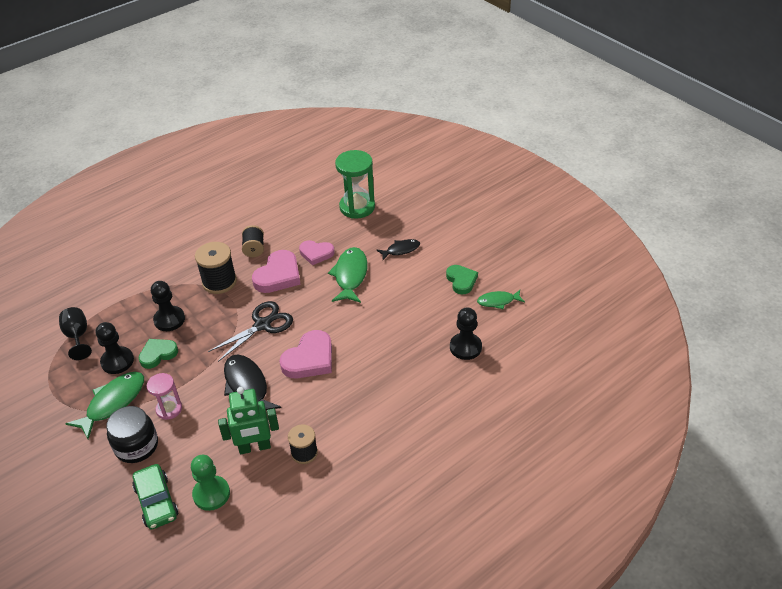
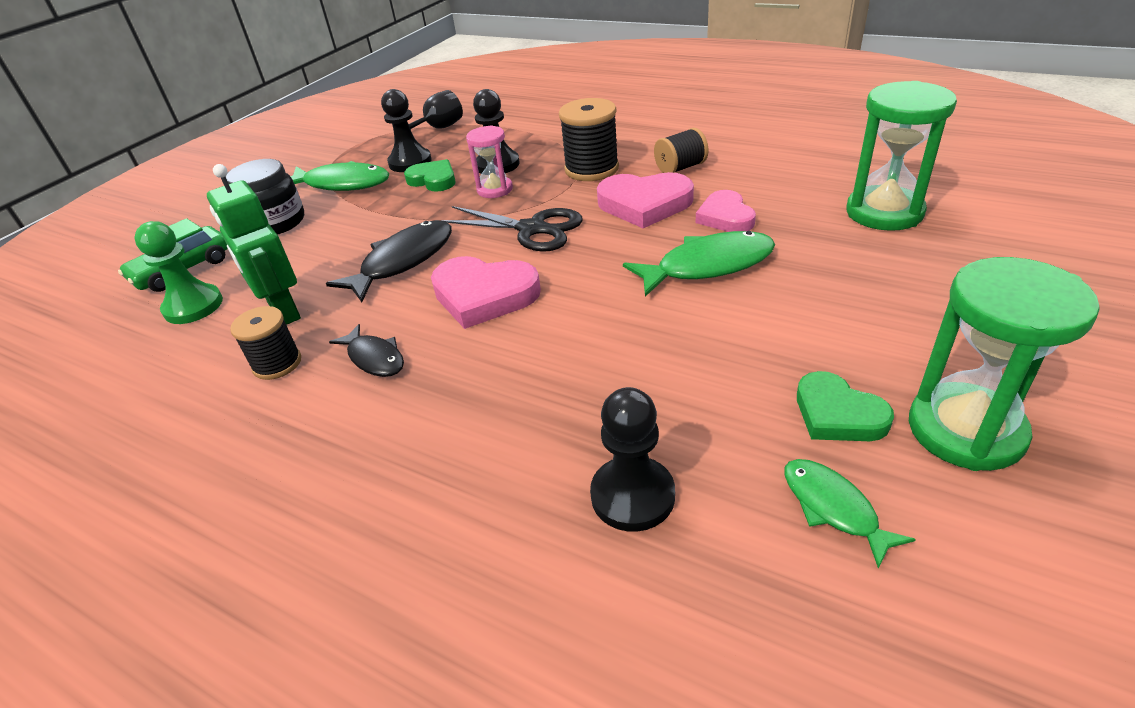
camera: 70 degrees right, 5 degrees down
(169, 409) = (341, 221): pink hourglass -> pink hourglass (495, 189)
(401, 250) = (834, 297): black fish -> black fish (374, 358)
(461, 281) = (837, 414): green heart -> green heart turned 90 degrees clockwise
(486, 256) = (965, 430): none -> green hourglass

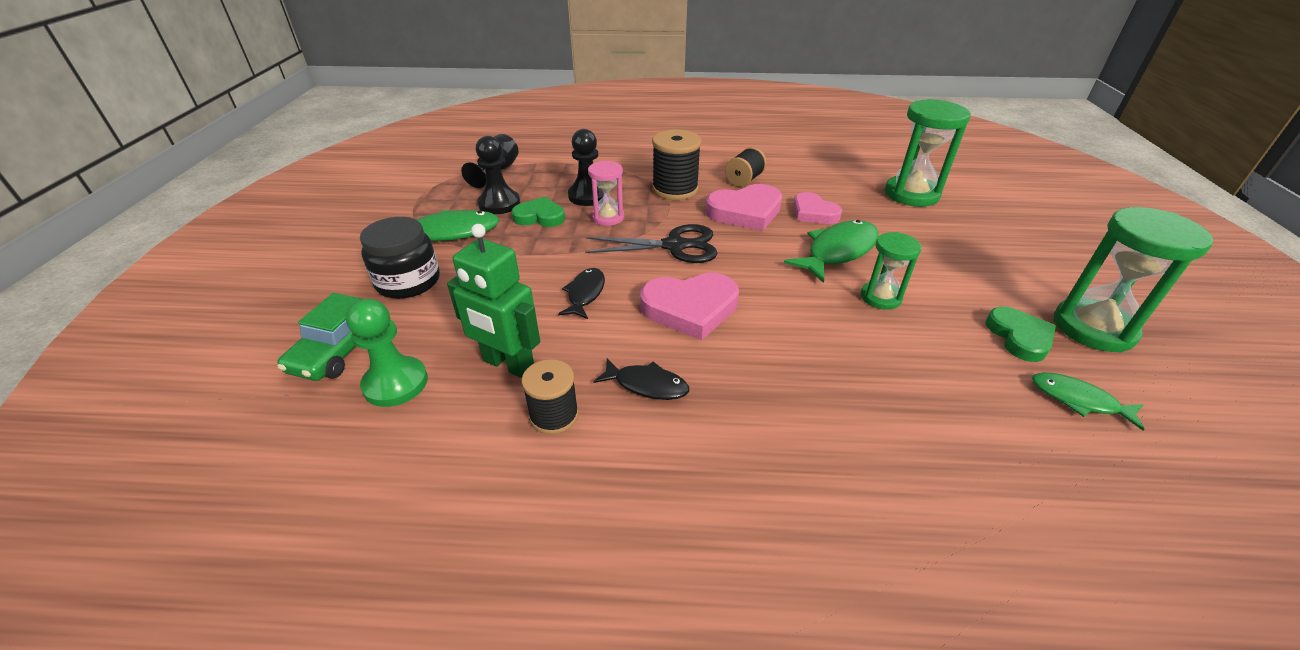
camera: 30 degrees left, 0 degrees up
(403, 261) = (585, 294): black fish -> black fish, size x0.59
(632, 496) = (958, 434): black pawn -> none
(704, 328) = (880, 297): none -> green hourglass
(837, 414) = (1019, 337): green heart -> green heart turned 120 degrees counterclockwise

